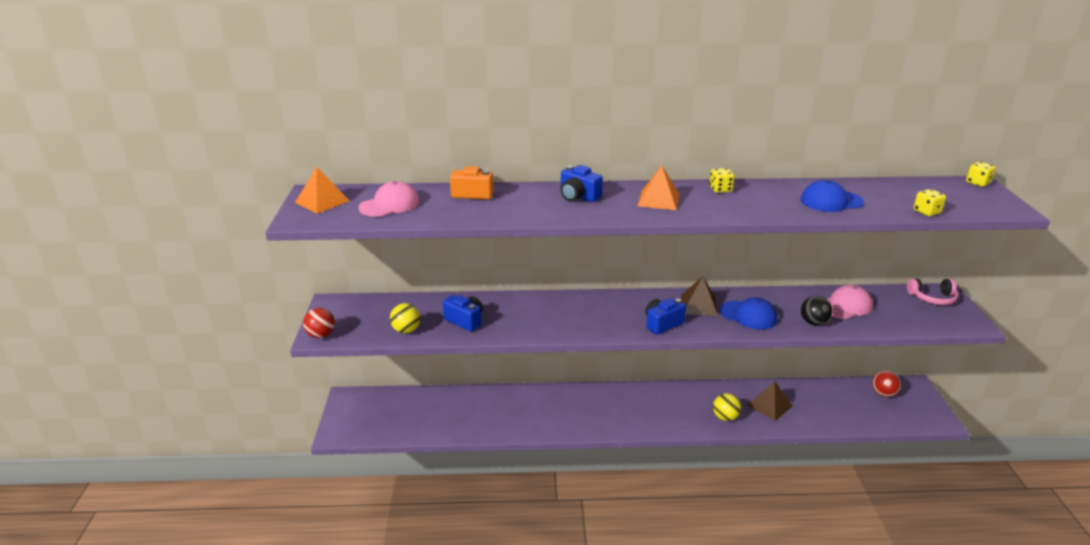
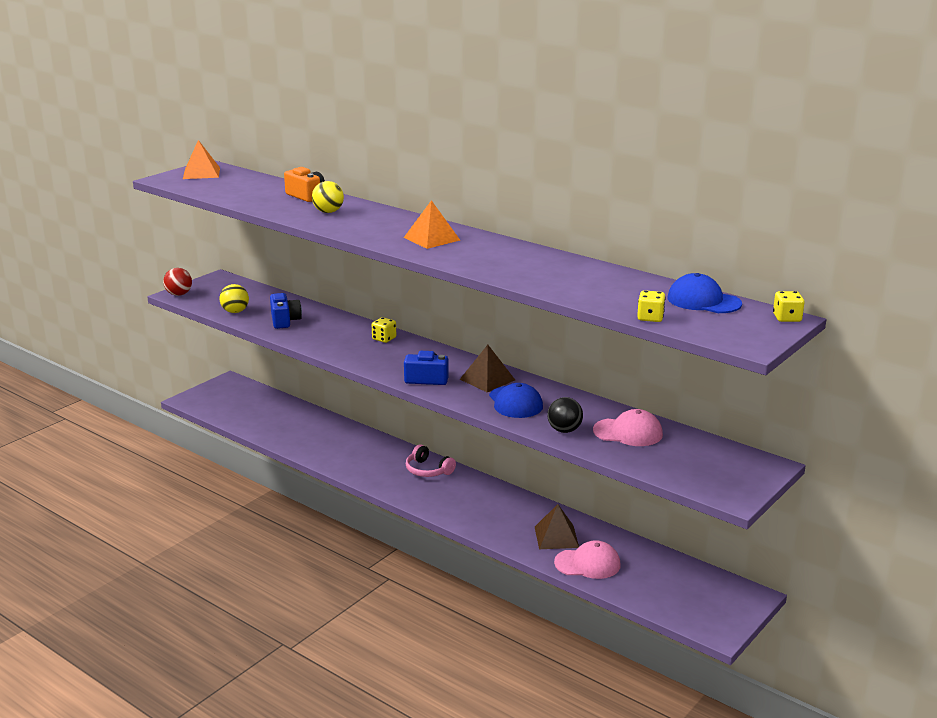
camera: 40 degrees right, 5 degrees down
(389, 205) = (237, 186): pink cap -> pink cap (587, 564)
(578, 197) = (376, 219): blue camera -> none
(720, 189) = (504, 247): yellow dice -> yellow dice (384, 339)
(725, 417) = (497, 525): yellow ball -> yellow ball (328, 212)
(831, 201) = (580, 283): blue cap -> blue cap (703, 301)
(883, 394) = (698, 584): red ball -> none
(932, 298) = (741, 463): pink headphones -> pink headphones (428, 470)

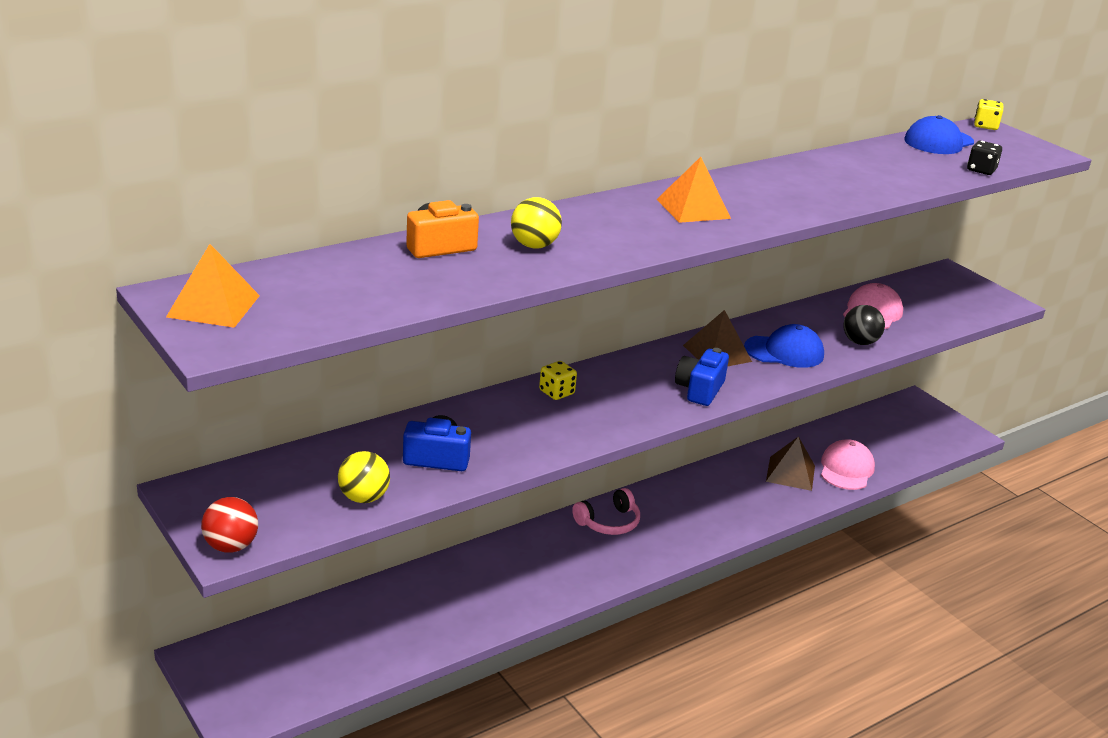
camera: 75 degrees left, 5 degrees up
(650, 318) = (981, 170): yellow dice -> black dice

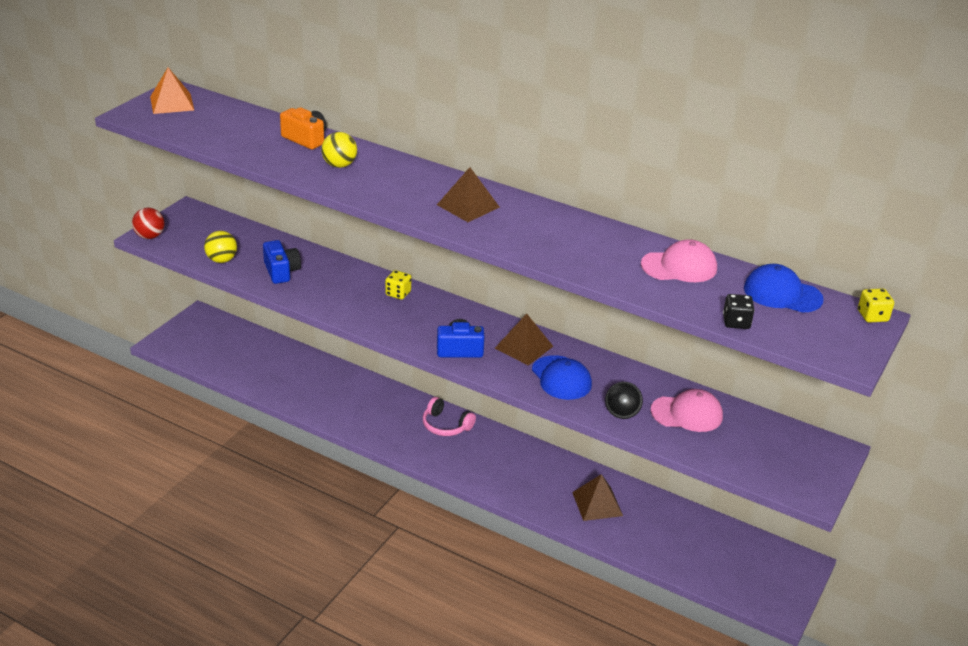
camera: 65 degrees right, 5 degrees up
(693, 208) = (468, 206): orange pyramid -> brown pyramid
(846, 469) = (636, 536): pink cap -> pink cap (679, 266)

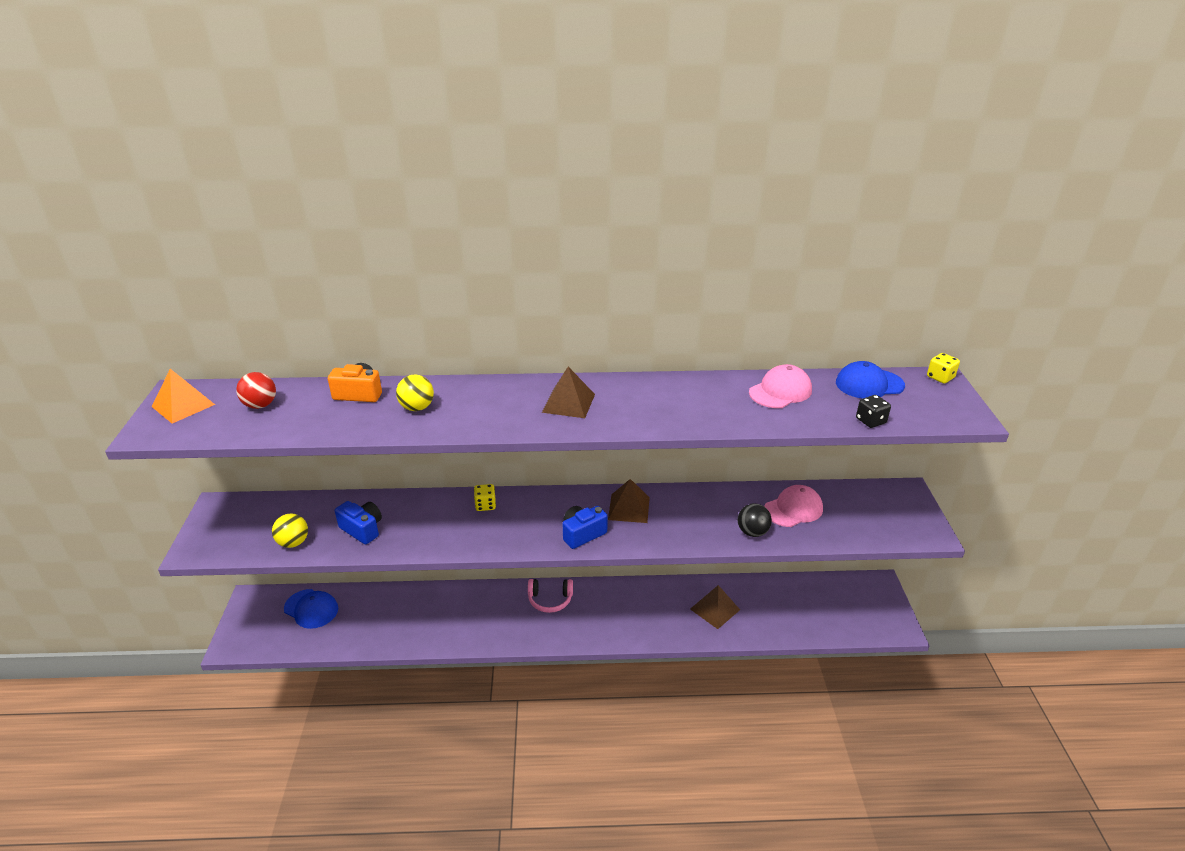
camera: 30 degrees left, 0 degrees up
(150, 236) = (196, 549): red ball -> red ball (260, 405)
(561, 378) = (681, 522): blue cap -> blue cap (311, 609)

